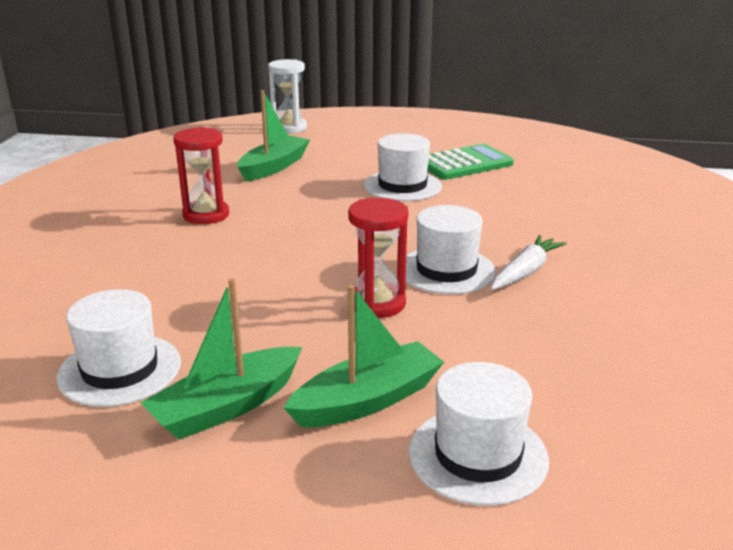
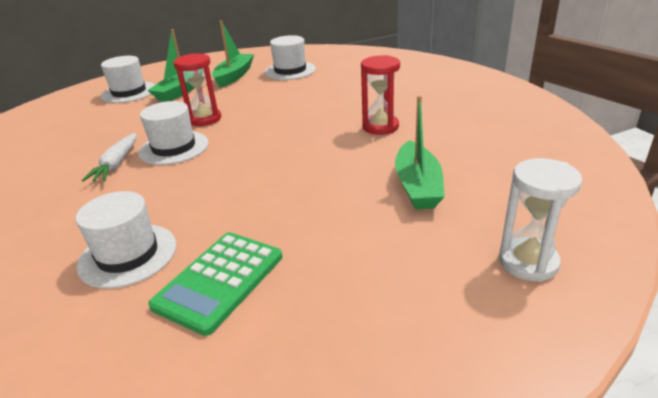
camera: 150 degrees right, 5 degrees up
(402, 186) = (265, 211): white hat -> white hat (128, 255)

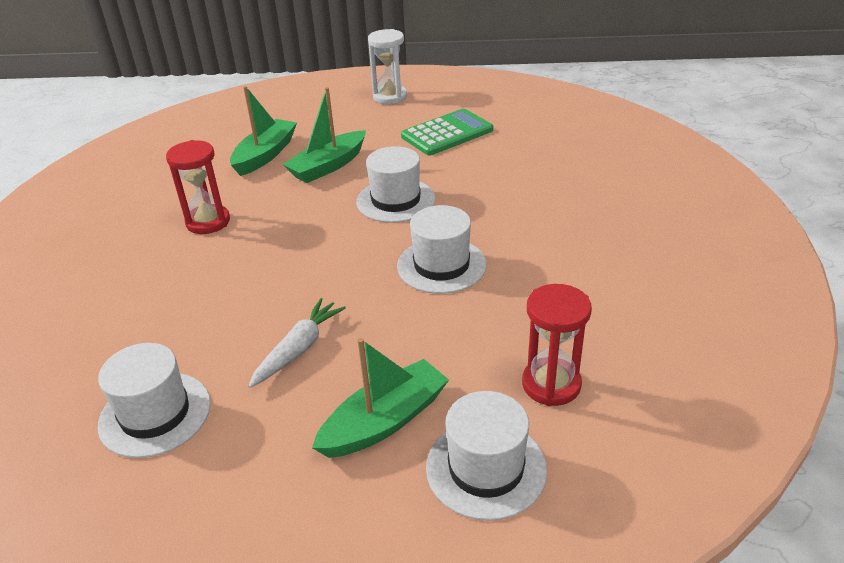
camera: 155 degrees left, 5 degrees up
(116, 164) = (513, 259): white carrot -> white carrot (298, 349)
(128, 255) = (505, 162): white hat -> white hat (395, 200)
(204, 119) = (382, 311): red hourglass -> red hourglass (551, 384)
(234, 76) = (260, 443): green boat -> green boat (328, 166)
(528, 262) = (274, 103): white hourglass -> white hourglass (390, 97)

